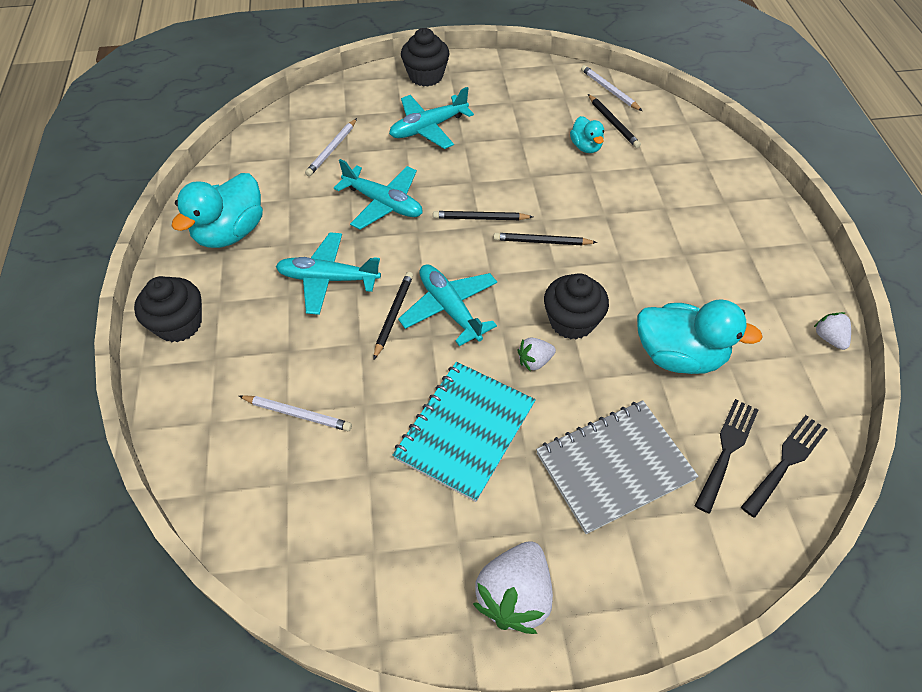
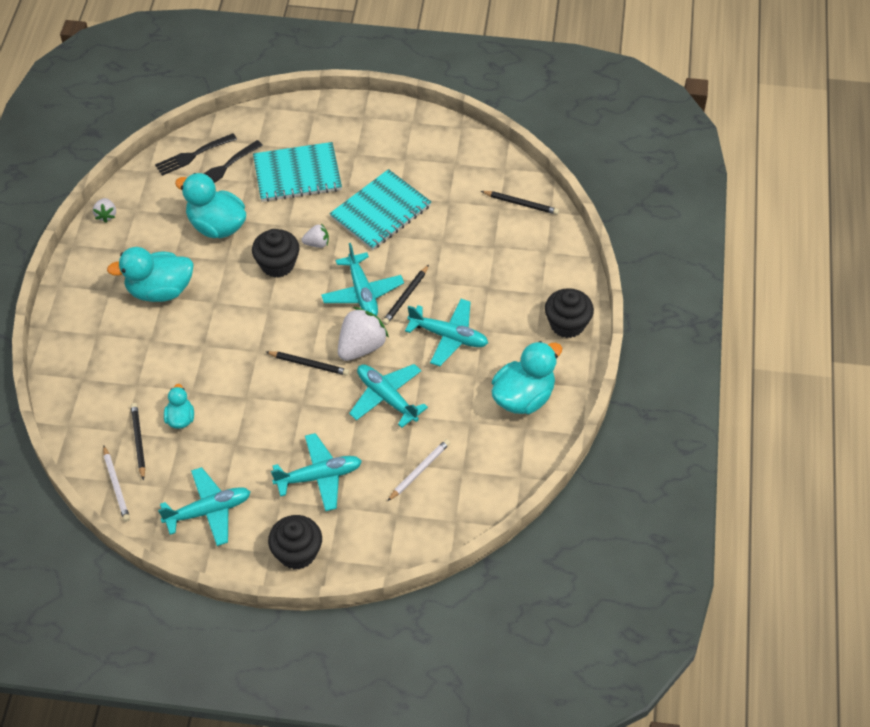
camera: 165 degrees left, 0 degrees up
(297, 414) = (487, 244): white pencil -> none
(514, 596) = (383, 130): white strawberry -> white strawberry (361, 347)
(517, 88) = (208, 511): none -> turquoise plane
(542, 242) = (268, 331): black pencil -> black pencil (521, 204)
(614, 467) = (297, 174): grey notebook -> turquoise notebook
(692, 260) = (160, 290): none -> turquoise duck

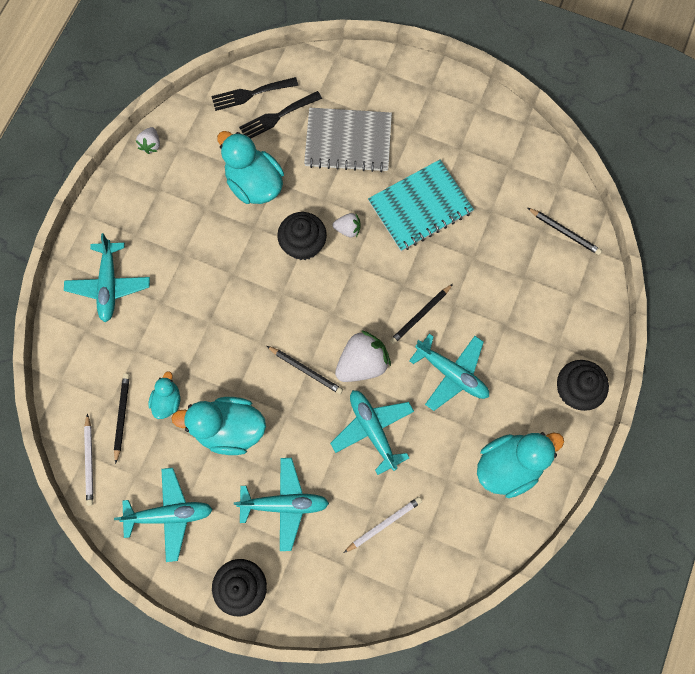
camera: 15 degrees right, 20 degrees up
(160, 290) = (182, 246): turquoise duck -> turquoise duck (229, 429)
(297, 174) = (348, 141): turquoise notebook -> grey notebook
(362, 293) = (378, 299): turquoise plane -> turquoise plane (109, 285)

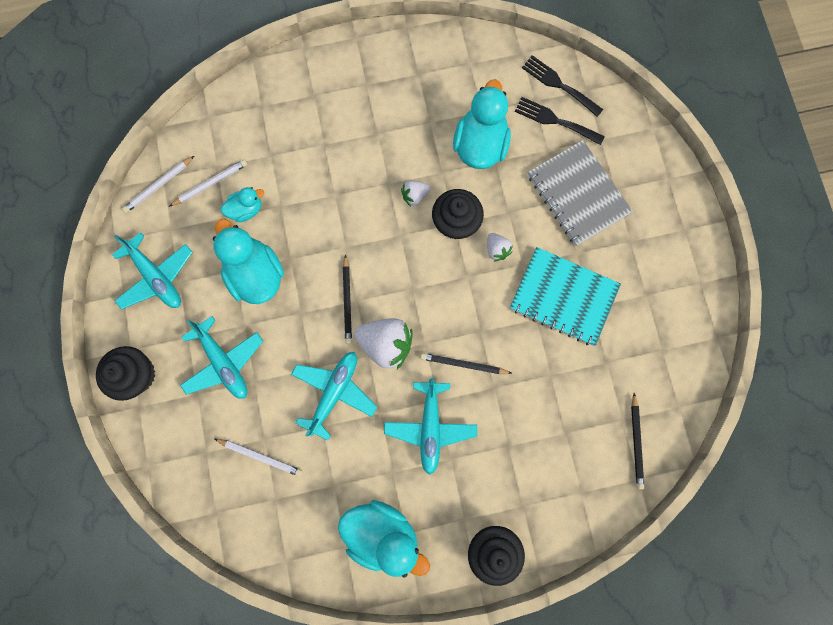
camera: 55 degrees right, 5 degrees up
(109, 285) = (310, 96): turquoise plane -> none
(122, 416) = (210, 184): black pencil -> white pencil
(151, 145) = (452, 40): white strawberry -> white strawberry (415, 196)

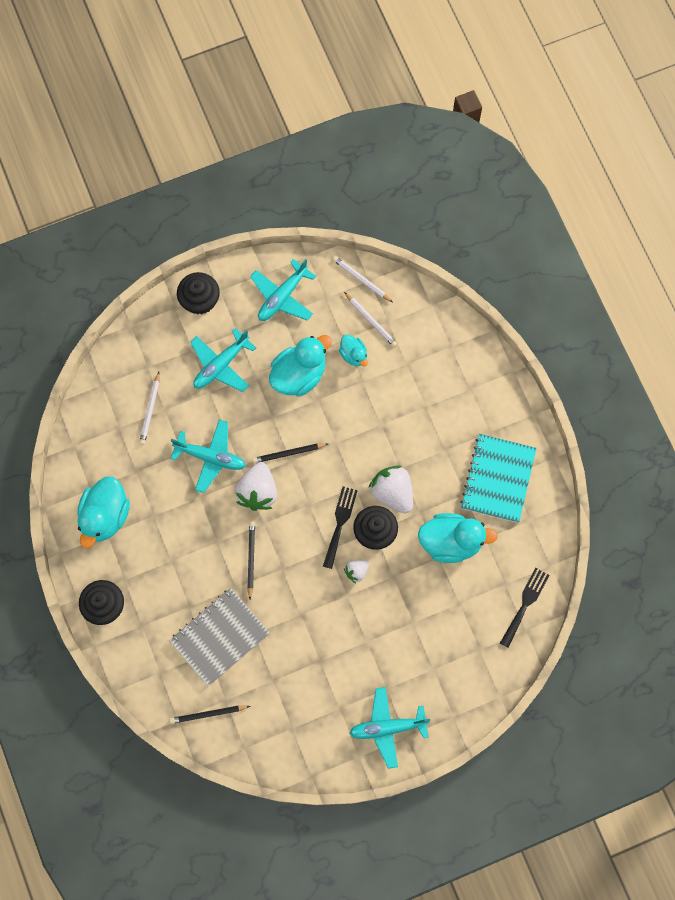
camera: 80 degrees right, 5 degrees down
(415, 196) = (392, 493): white strawberry -> white strawberry, size x1.91
(430, 427) = (194, 540): turquoise plane -> turquoise plane (388, 728)
(554, 120) = (488, 605): black fork -> black fork (340, 523)
(563, 297) = (324, 635): turquoise notebook -> turquoise notebook (498, 479)
(578, 194) = (421, 636): grey notebook -> grey notebook (219, 637)

